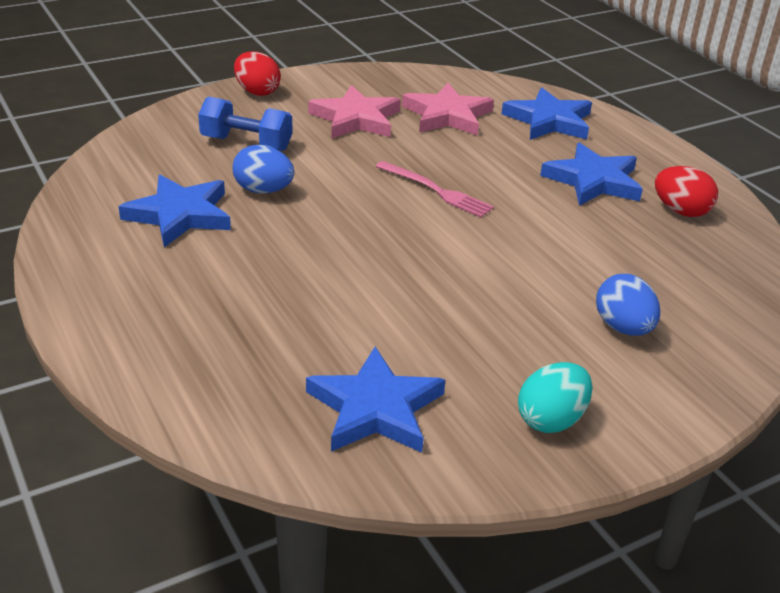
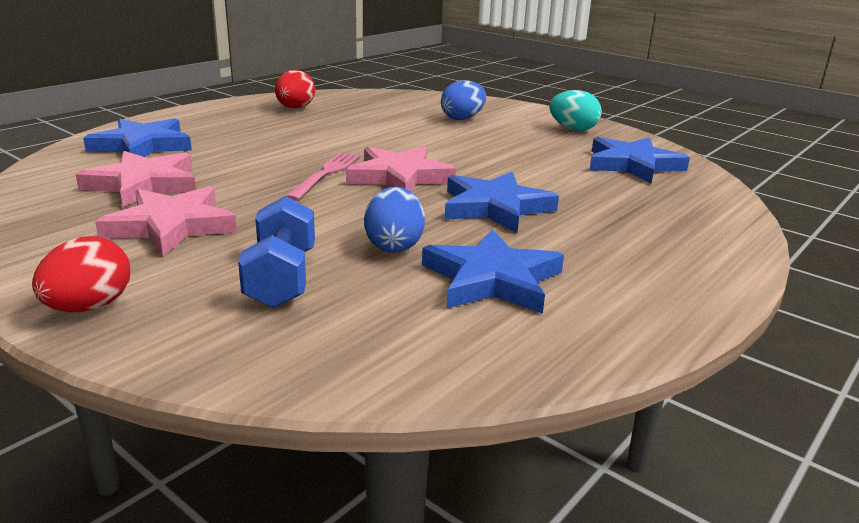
camera: 110 degrees left, 10 degrees down
(411, 226) = (399, 177): none -> pink star
(593, 181) = (263, 129): blue star -> blue star (495, 207)

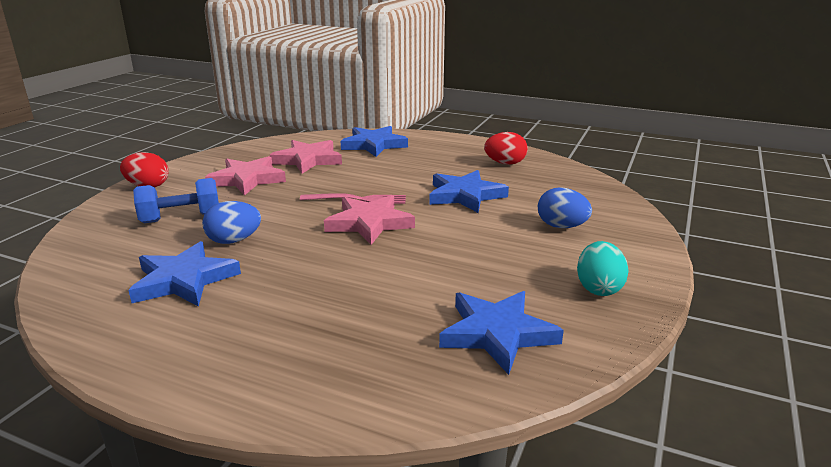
camera: 75 degrees right, 0 degrees up
(495, 207) = (321, 267): blue star -> blue star (465, 195)

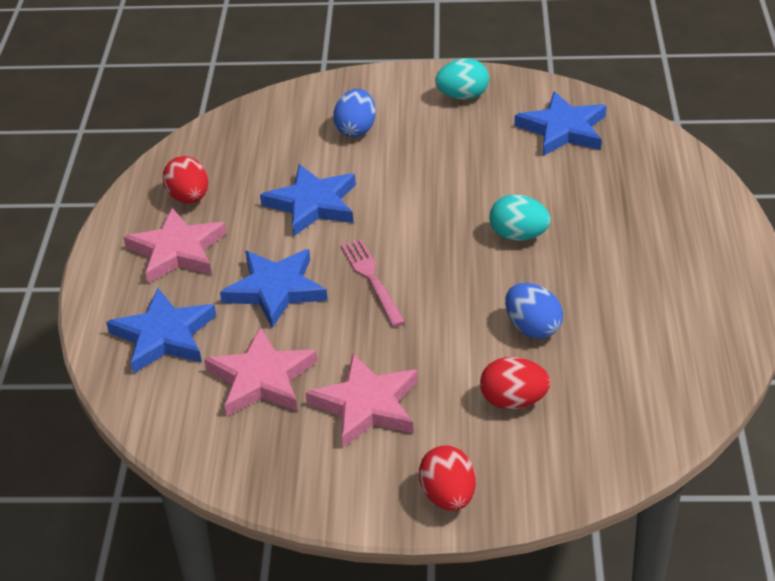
camera: 110 degrees left, 15 degrees up
(181, 218) = (513, 401): blue dumbbell -> red egg
(184, 280) = (625, 321): blue star -> blue star (275, 290)
(345, 262) = (518, 236): none -> turquoise egg
(369, 223) = (428, 249): pink star -> pink star (177, 251)

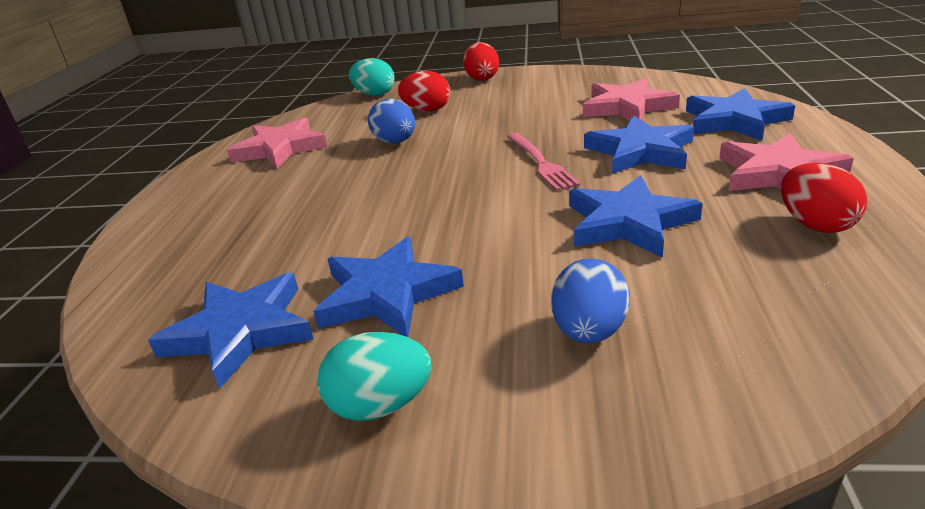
camera: 175 degrees left, 10 degrees down
(366, 405) = (538, 102): pink star -> pink star (280, 149)
(479, 152) = (386, 294): none -> blue star
(518, 236) = (377, 201): turquoise egg -> turquoise egg (374, 94)

